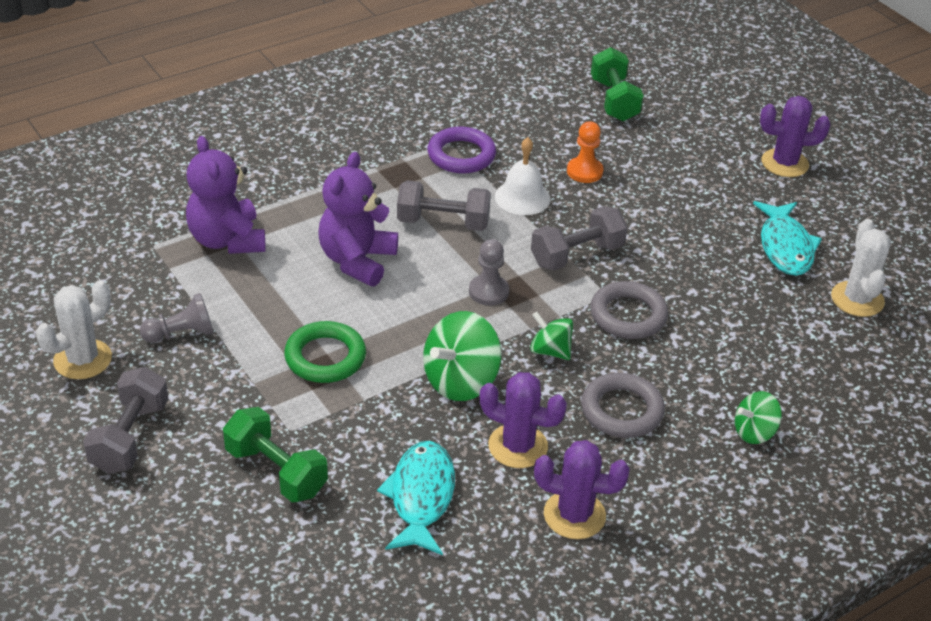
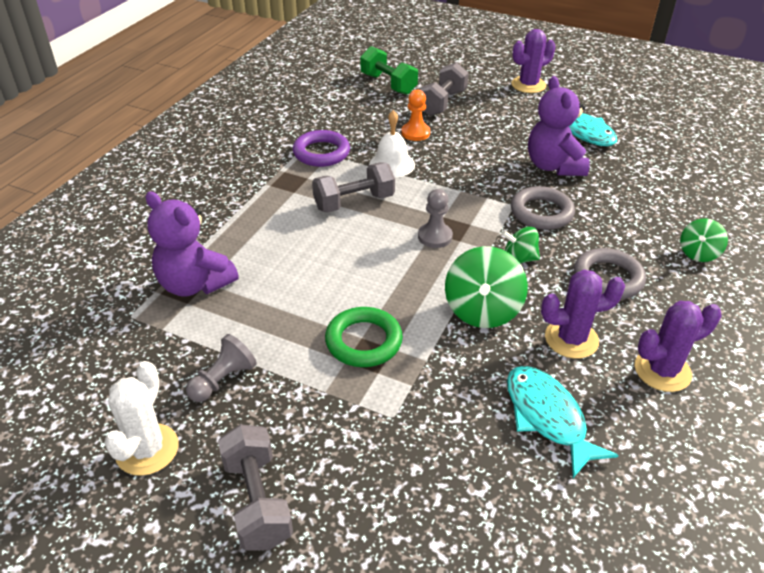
camera: 30 degrees left, 0 degrees up
(276, 471) = (416, 460): green dumbbell -> none
(357, 261) = (317, 256): purple teddy bear -> purple teddy bear (553, 166)
(576, 255) = (467, 187): grey dumbbell -> grey dumbbell (442, 103)
(857, 299) = (656, 146): white cactus -> none

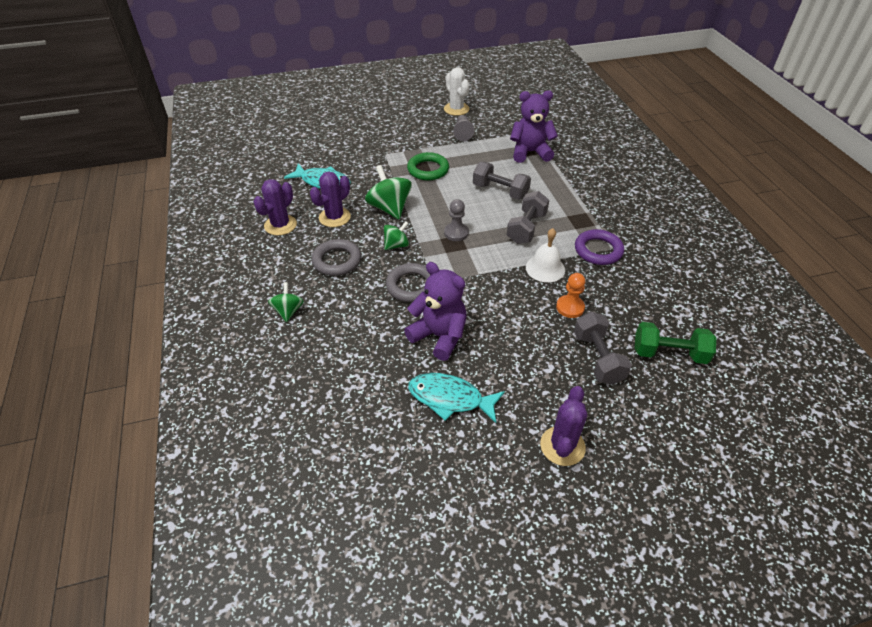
camera: 140 degrees right, 5 degrees up
(257, 501) = (403, 116): grey dumbbell -> grey dumbbell (500, 191)

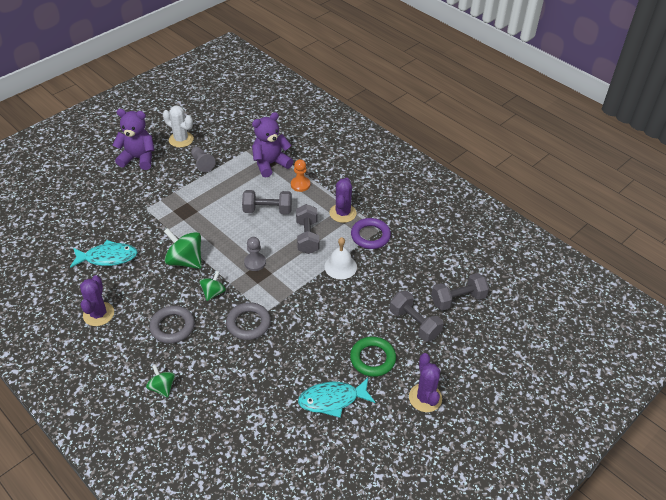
camera: 30 degrees left, 0 degrees up
(334, 217) = (143, 288): purple cactus -> purple cactus (342, 213)
(428, 170) = (194, 211): green ring -> green ring (372, 359)
(439, 336) = (295, 356): purple teddy bear -> purple teddy bear (138, 158)
(570, 307) = (375, 292): orange pawn -> orange pawn (300, 185)
(669, 353) = (458, 299): green dumbbell -> grey dumbbell

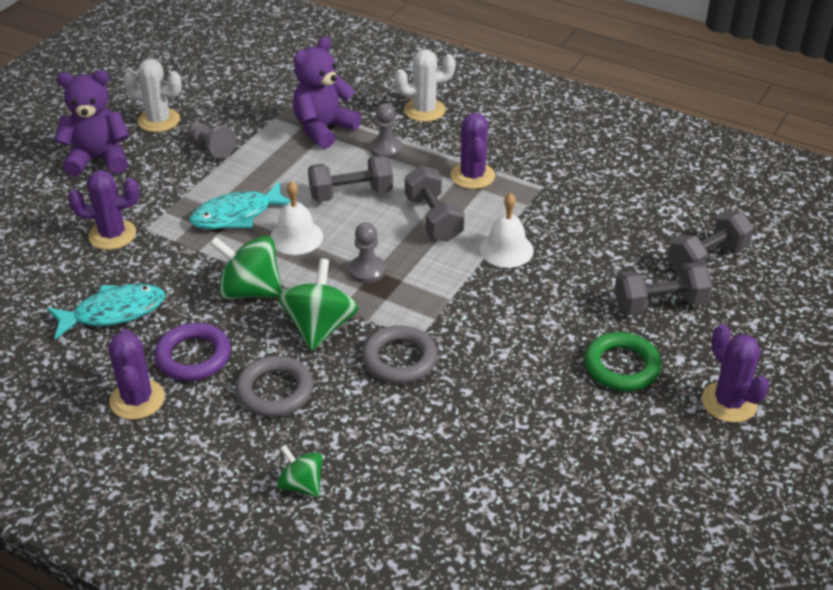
camera: 15 degrees left, 5 degrees down
(126, 208) = (112, 235): none -> purple cactus
(213, 293) = (319, 327): green spinning top -> green spinning top, size x1.69
(225, 232) = (296, 237): none -> white bell
(300, 185) = (386, 149): orange pawn -> grey pawn
(332, 400) = (589, 438): turquoise fish -> turquoise fish (237, 215)
(334, 163) = (424, 110): none -> white cactus
(370, 236) = (531, 198): purple ring -> purple ring (193, 356)
(414, 323) = (659, 304): grey dumbbell -> grey dumbbell turned 45 degrees counterclockwise

